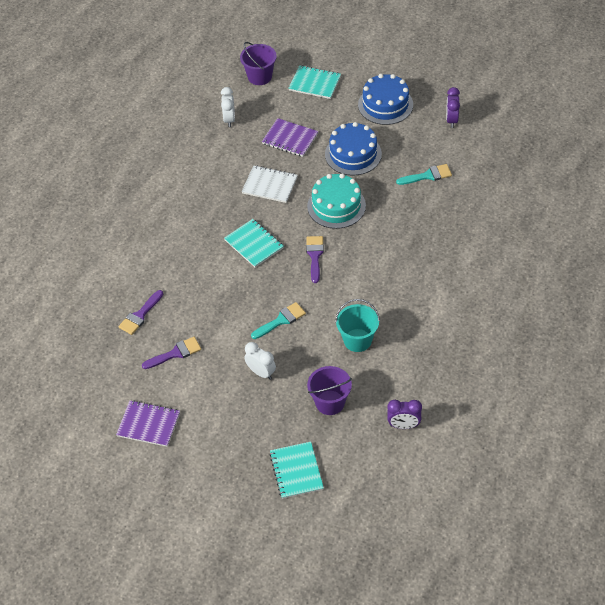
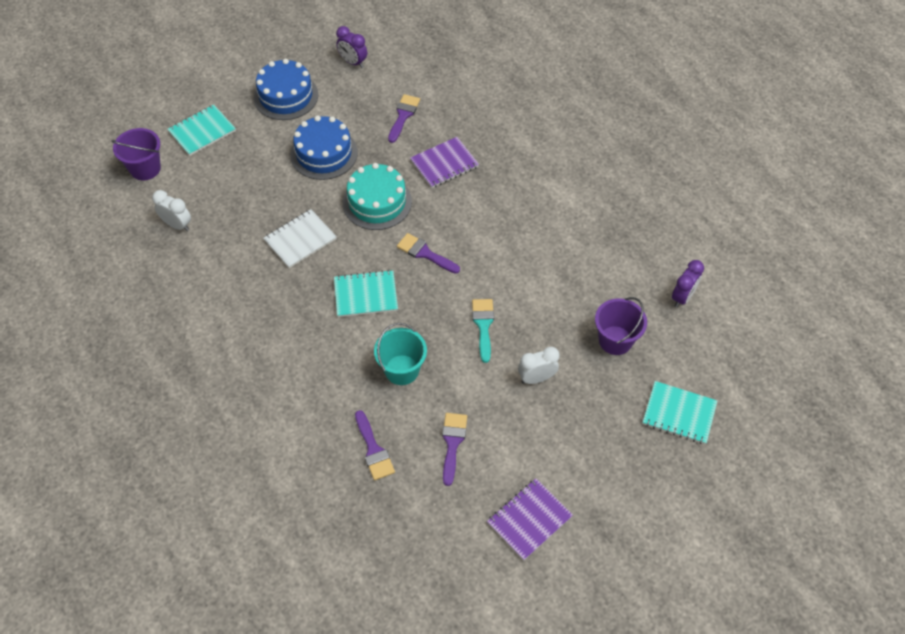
camera: 60 degrees left, 5 degrees up
(290, 139) = (255, 190): purple notebook -> purple notebook (444, 164)
(357, 340) = (556, 277): turquoise bucket -> turquoise bucket (402, 370)
(428, 175) = (403, 115): turquoise brush -> purple brush

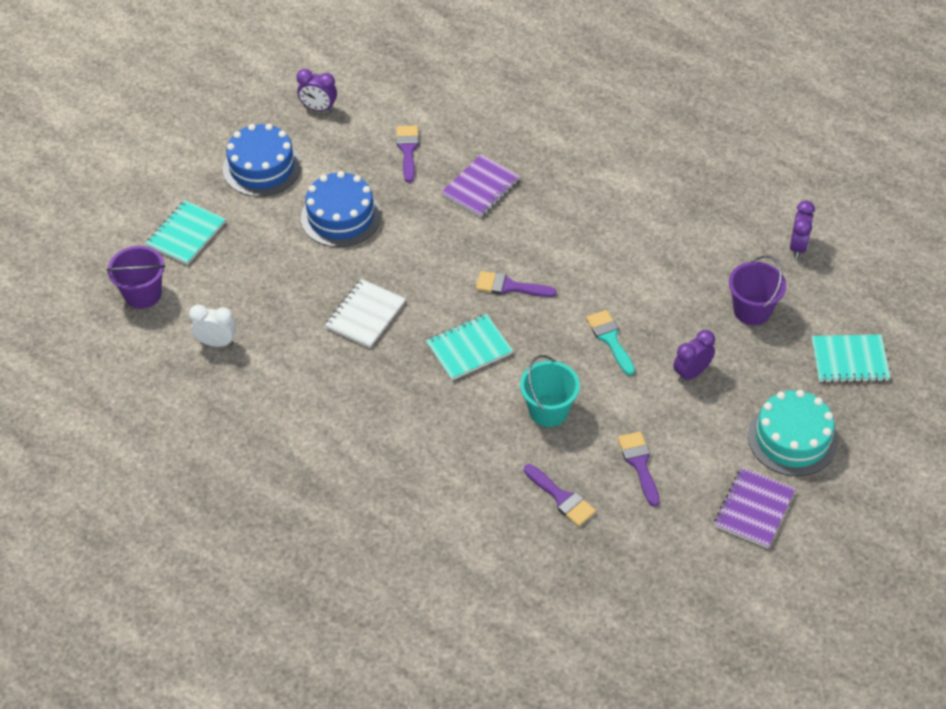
camera: 20 degrees left, 5 degrees down
(377, 202) = (429, 250): turquoise cake -> turquoise cake (792, 438)
(536, 378) = (691, 373): white clock -> purple clock

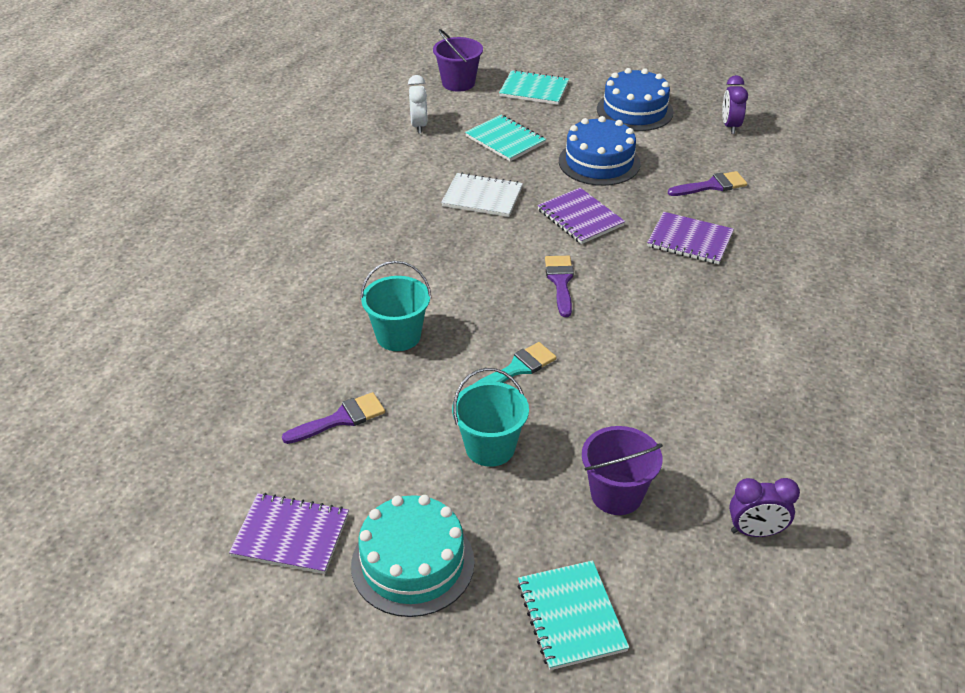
camera: 75 degrees right, 10 degrees down
(423, 251) = (580, 218): none -> purple notebook
(469, 349) = (464, 267): turquoise notebook -> turquoise notebook (505, 140)
(562, 498) = (282, 363): purple brush -> none
(691, 373) = (490, 447): purple clock -> turquoise bucket

